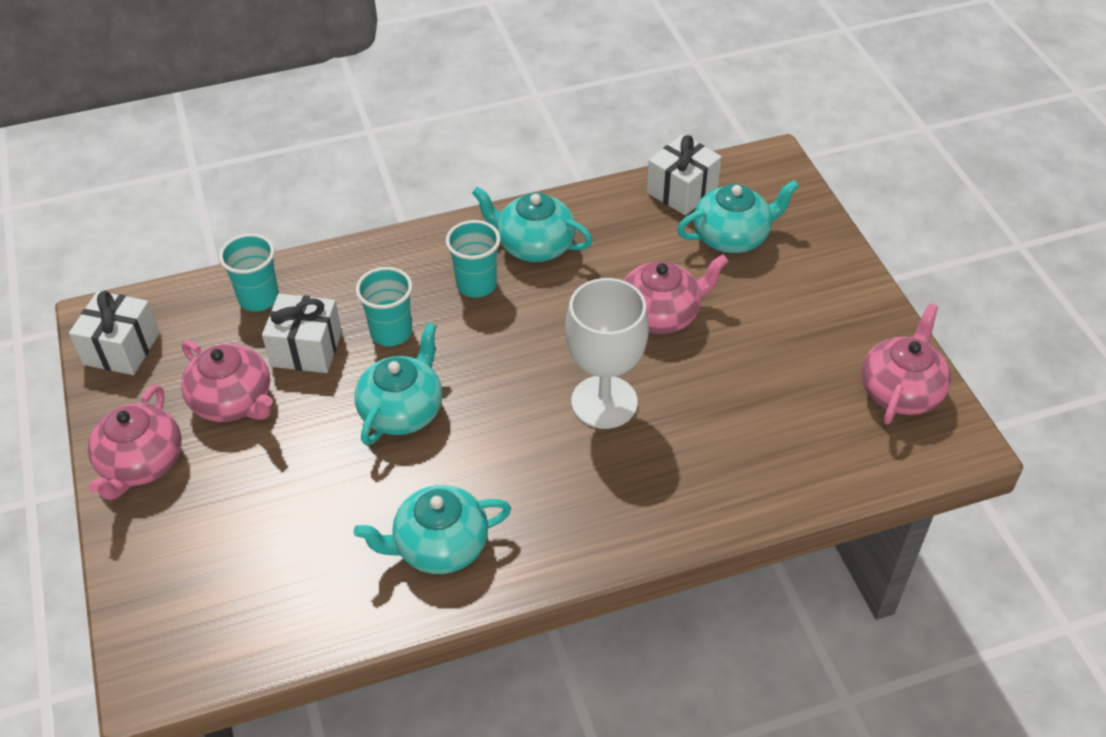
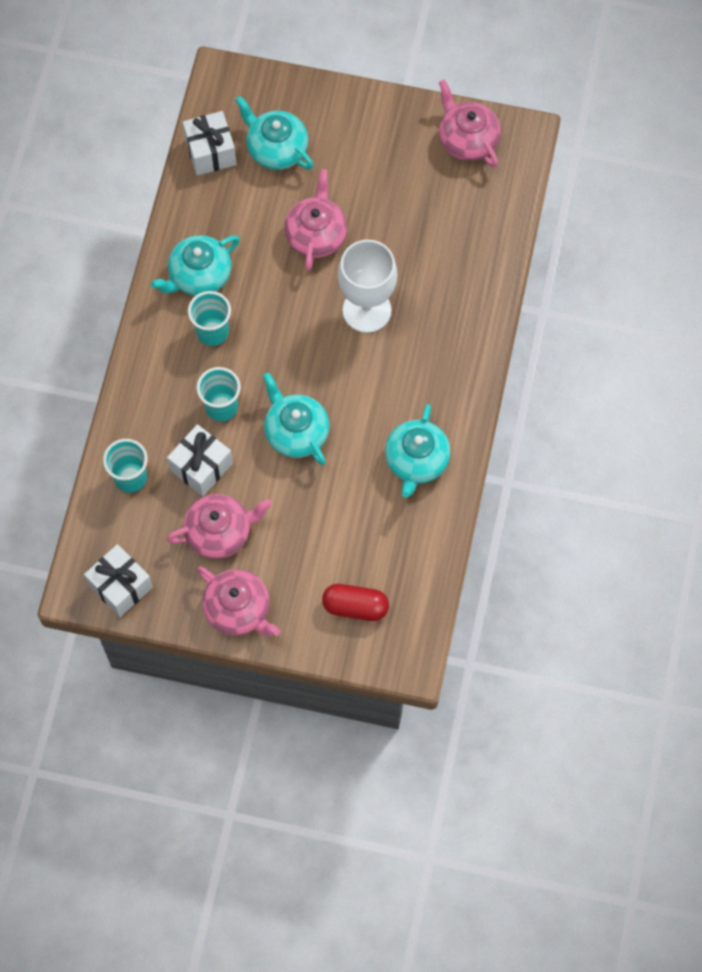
camera: 60 degrees left, 20 degrees up
(200, 578) = (355, 606): none -> red capsule
(732, 237) = (276, 149): turquoise teapot -> turquoise teapot turned 60 degrees counterclockwise

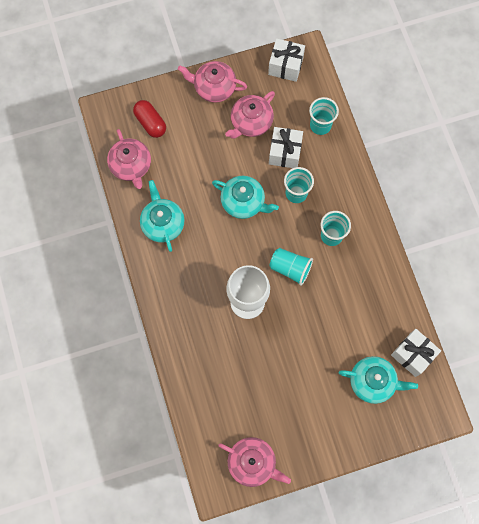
camera: 150 degrees right, 5 degrees up
(199, 275) = (363, 266): turquoise teapot -> none
(289, 320) = (290, 268): none -> turquoise cup
(316, 235) = (309, 335): pink teapot -> pink teapot (131, 166)
(355, 606) = (150, 123): red capsule -> red capsule turned 75 degrees clockwise

